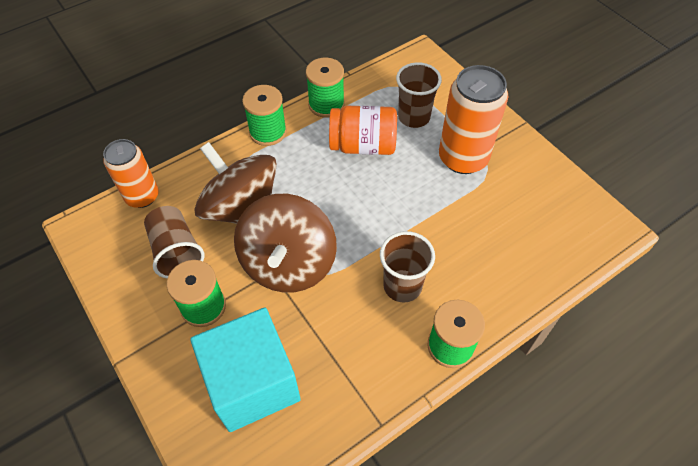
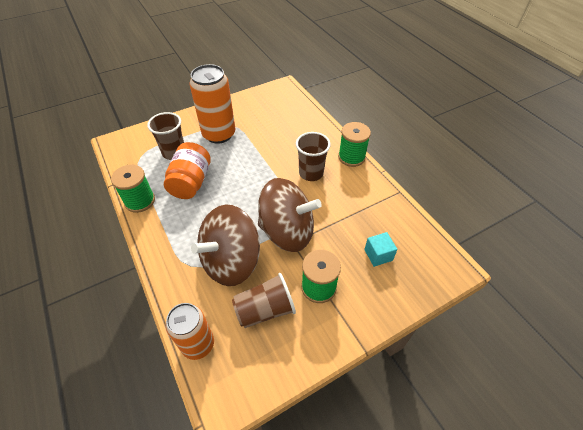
camera: 85 degrees left, 5 degrees down
(252, 383) = (378, 255): turquoise cube -> turquoise cube, size x0.42
(268, 132) = (154, 242): green spool -> none

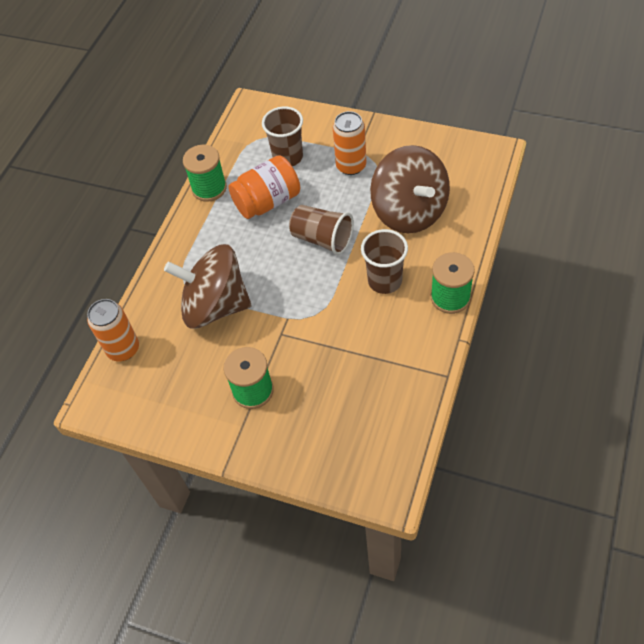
camera: 55 degrees right, 5 degrees up
(219, 134) = (351, 166): orange can -> orange can, size x0.66
(265, 310) = (193, 368): brown cup -> brown cup (322, 239)
(287, 231) = (289, 320): brown spinning top -> brown spinning top (409, 211)
(378, 255) = (337, 412): turquoise cube -> none

